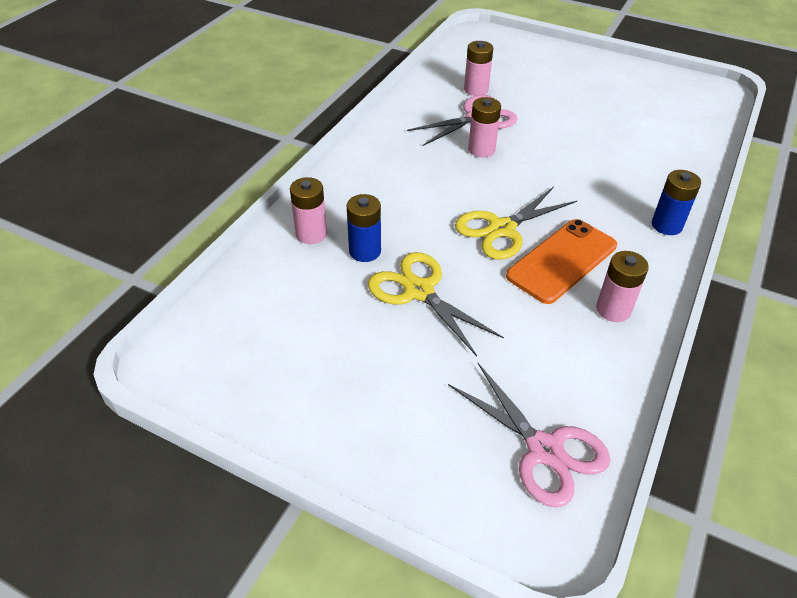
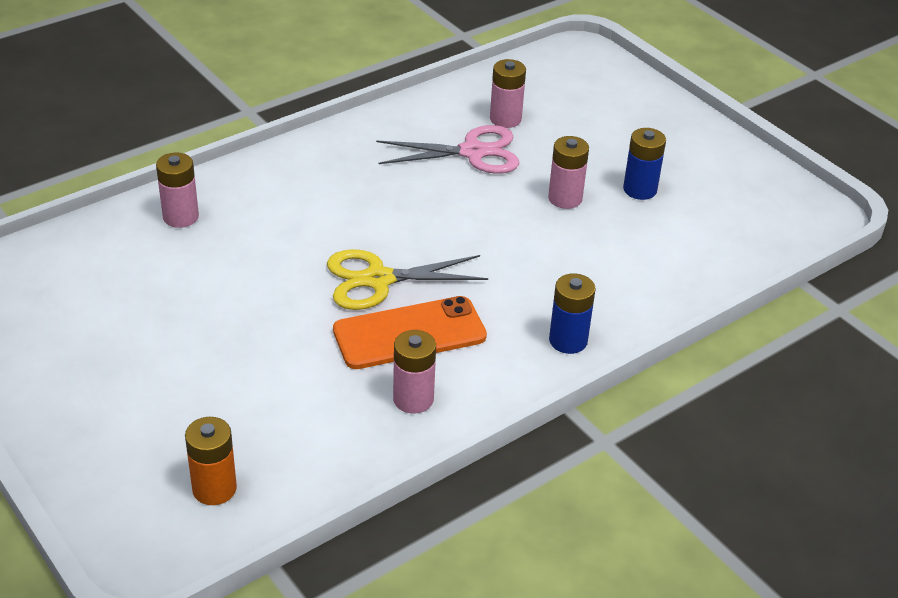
camera: 25 degrees right, 5 degrees down
(365, 251) = (217, 252): blue battery -> blue battery (640, 190)
(419, 291) = (234, 308): yellow scissors -> none
(481, 149) = (442, 189): pink battery -> pink battery (565, 198)
(544, 450) = (214, 489): pink scissors -> orange battery

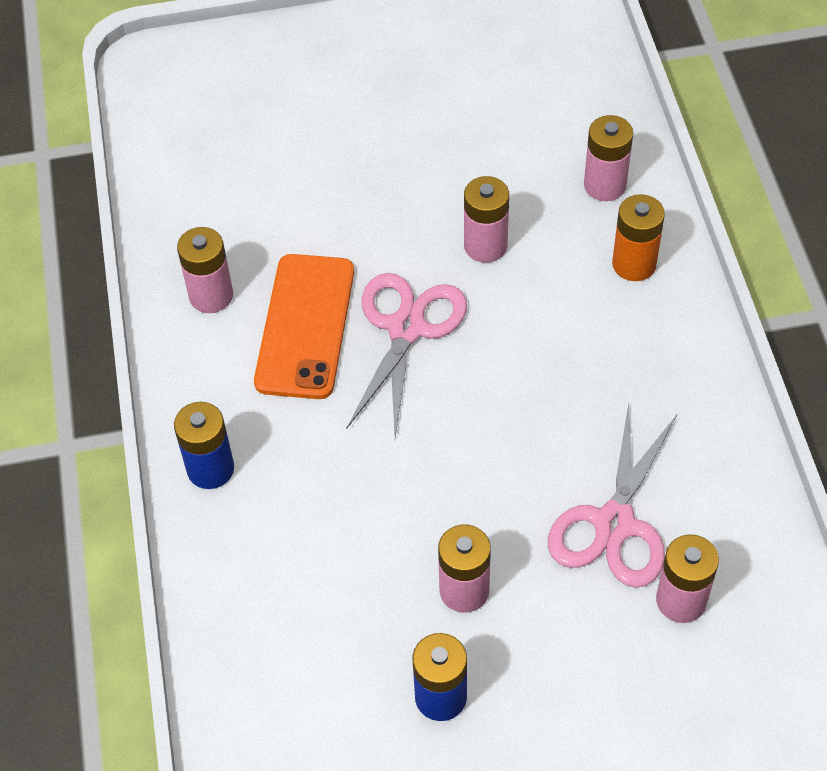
camera: 120 degrees right, 15 degrees up
(214, 489) = (195, 121): orange battery -> orange battery (634, 264)
(274, 261) = (485, 246): none -> pink battery
(378, 279) = (406, 328): yellow scissors -> pink scissors

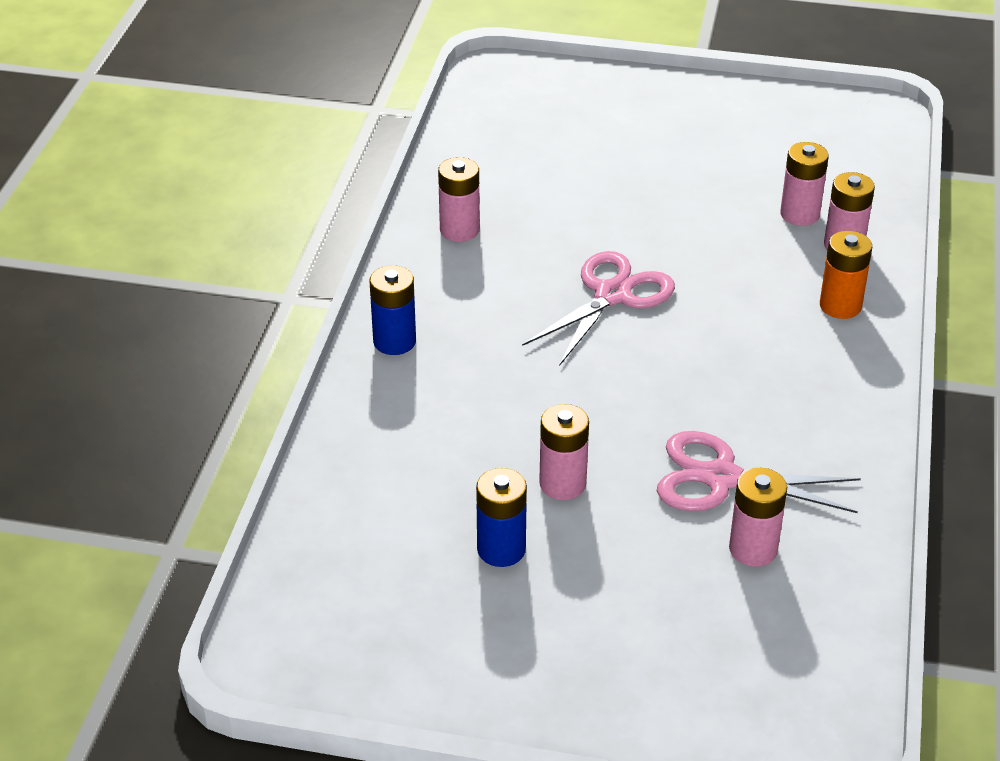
camera: 20 degrees right, 15 degrees down
(305, 326) = (526, 271): orange phone -> none
(485, 246) = (713, 258): pink battery -> pink battery (799, 214)
(614, 524) = (721, 478): pink scissors -> pink scissors turned 60 degrees clockwise

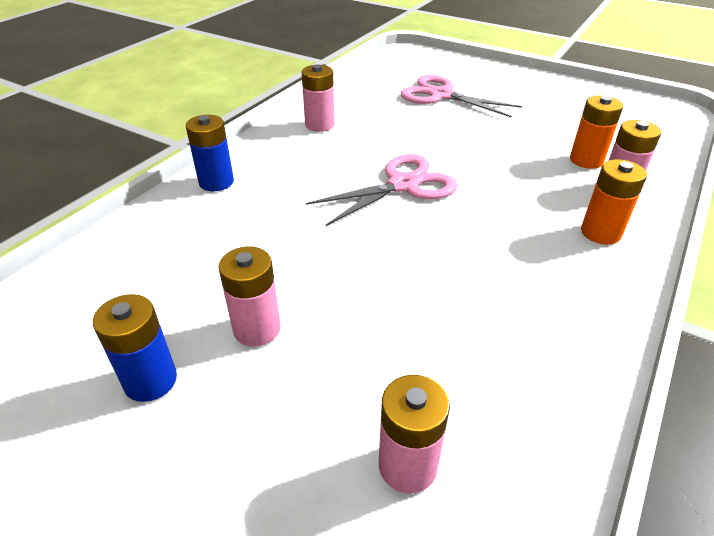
camera: 20 degrees right, 0 degrees up
(721, 478) = (414, 366): pink scissors -> pink scissors (441, 95)
(799, 214) = (586, 160): pink battery -> orange battery

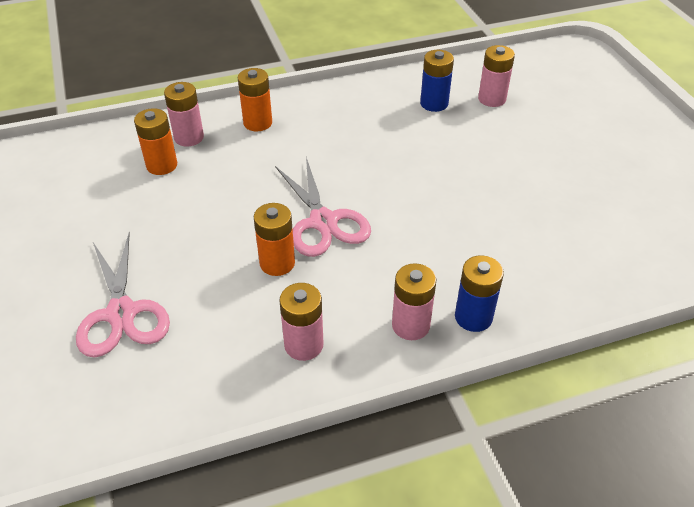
camera: 140 degrees left, 5 degrees up
(150, 380) = (593, 181): blue battery -> blue battery (434, 103)
(257, 329) = (520, 177): pink battery -> pink battery (410, 325)
(395, 149) = (277, 263): none -> orange battery
(403, 185) = (323, 221): pink scissors -> pink scissors turned 120 degrees counterclockwise

